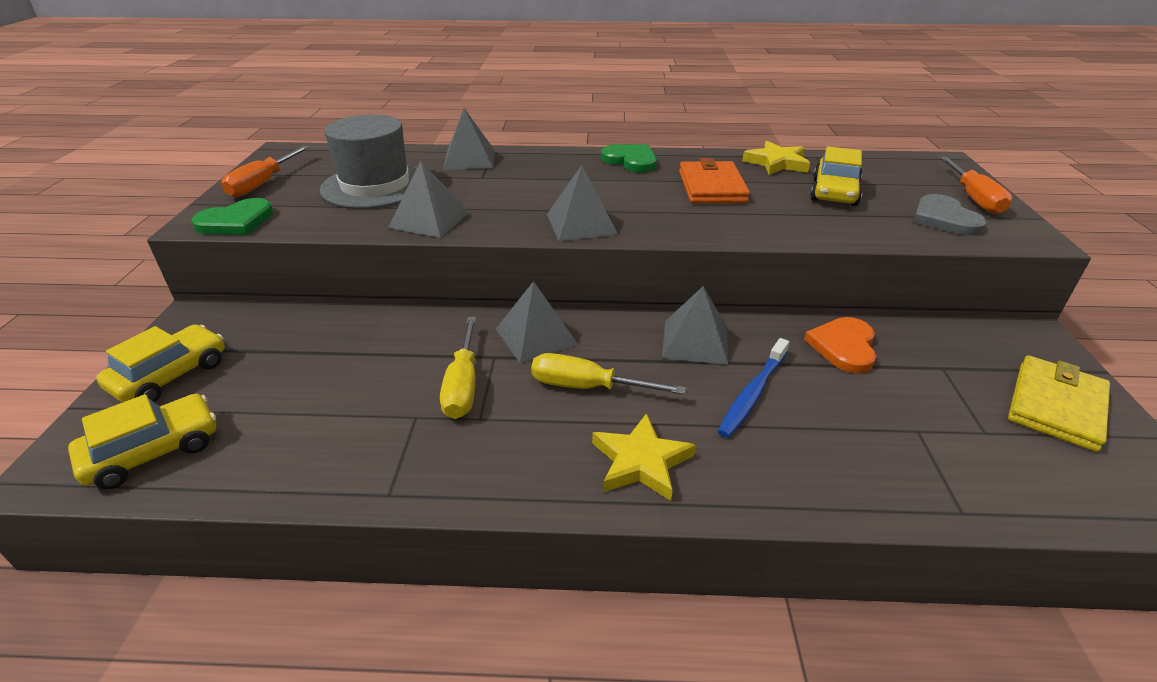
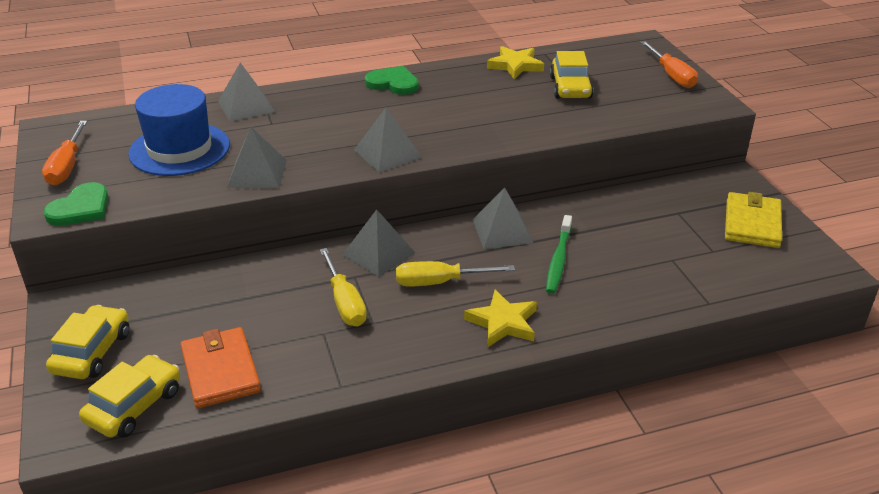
camera: 20 degrees left, 0 degrees up
(375, 186) = (179, 149): grey hat -> blue hat
(711, 187) = (474, 99): orange wallet -> orange wallet (220, 371)
(752, 393) = (558, 260): blue toothbrush -> green toothbrush
(843, 346) = (608, 211): orange heart -> none
(944, 219) = (655, 98): grey heart -> none

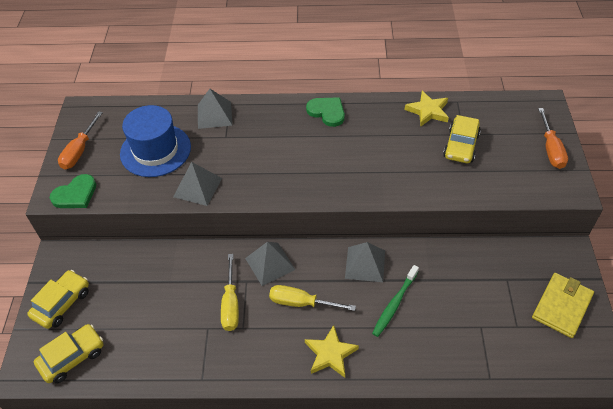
camera: 20 degrees right, 15 degrees up
(220, 371) = (132, 343): orange wallet -> none
(388, 153) = (294, 188): grey pyramid -> none

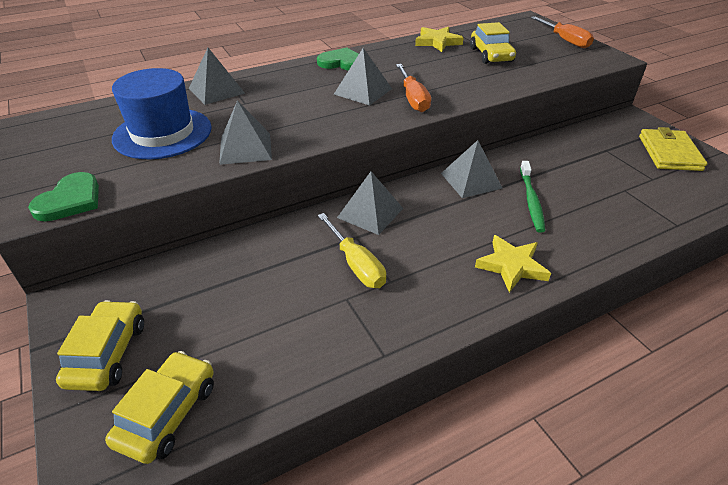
camera: 30 degrees left, 10 degrees down
(80, 151) = (49, 159): orange screwdriver -> orange screwdriver (413, 99)
(301, 303) = (437, 233): yellow screwdriver -> none
(318, 155) = (363, 91): none -> grey pyramid

